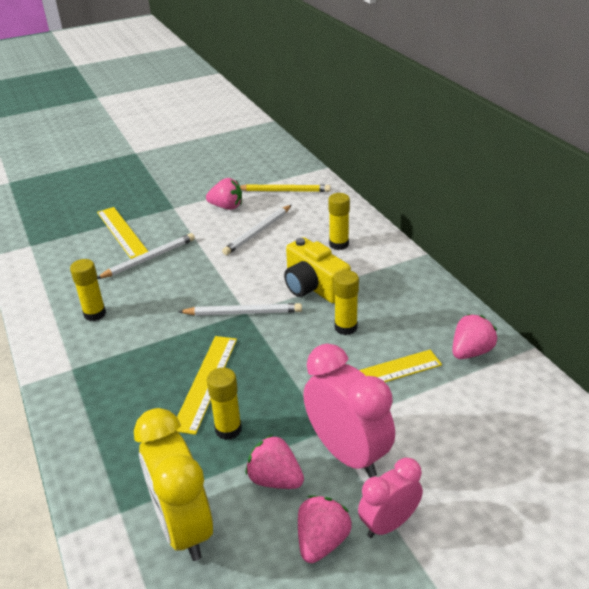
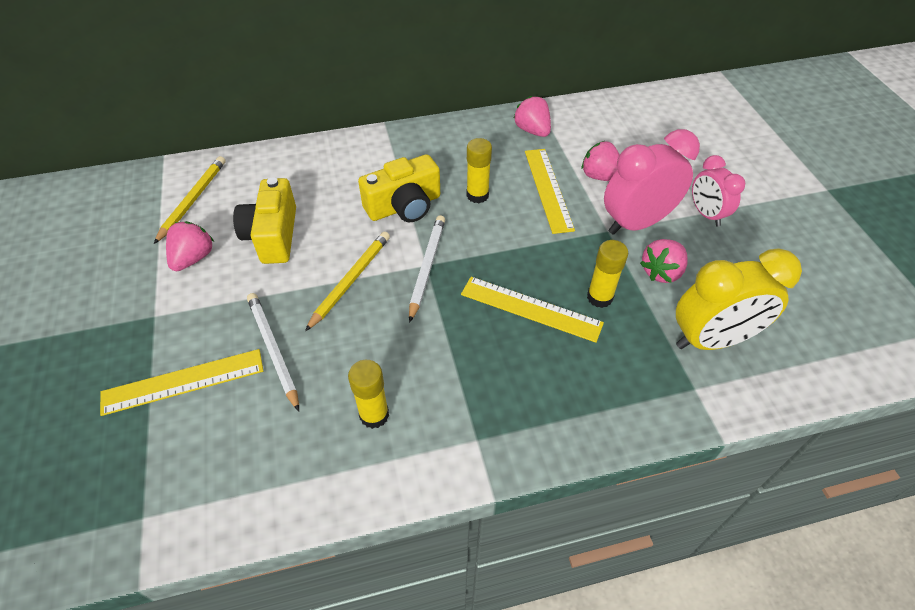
camera: 80 degrees left, 15 degrees up
(219, 277) = (351, 280): none -> yellow pencil
(258, 232) = (273, 235): white pencil -> yellow camera
(322, 541) = (723, 253): pink strawberry -> pink strawberry (600, 177)
(339, 244) = (337, 175): yellow glue stick -> none

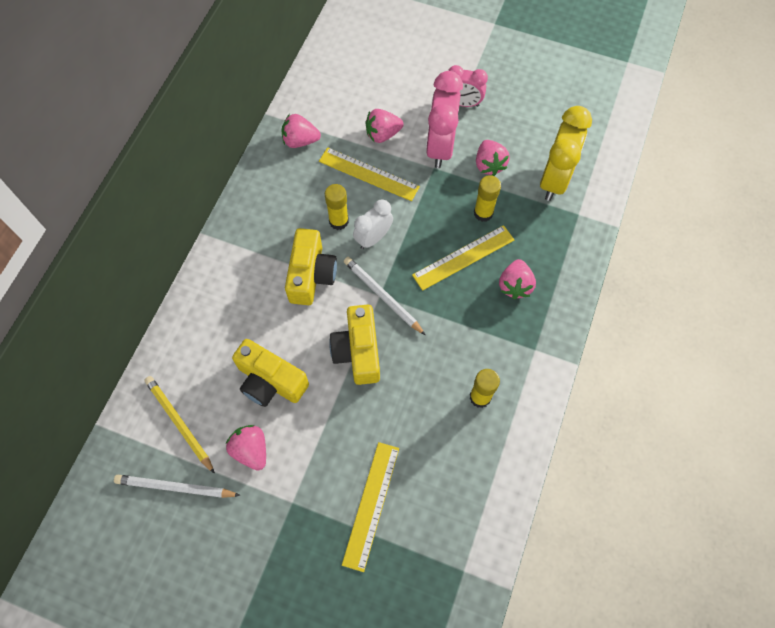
camera: 55 degrees left, 15 degrees up
(273, 350) = (385, 433): white pencil -> white pencil (175, 487)
(351, 280) = (358, 351): yellow pencil -> yellow camera
(483, 228) = (373, 238): none -> white clock
(540, 374) = (515, 285): none -> pink strawberry

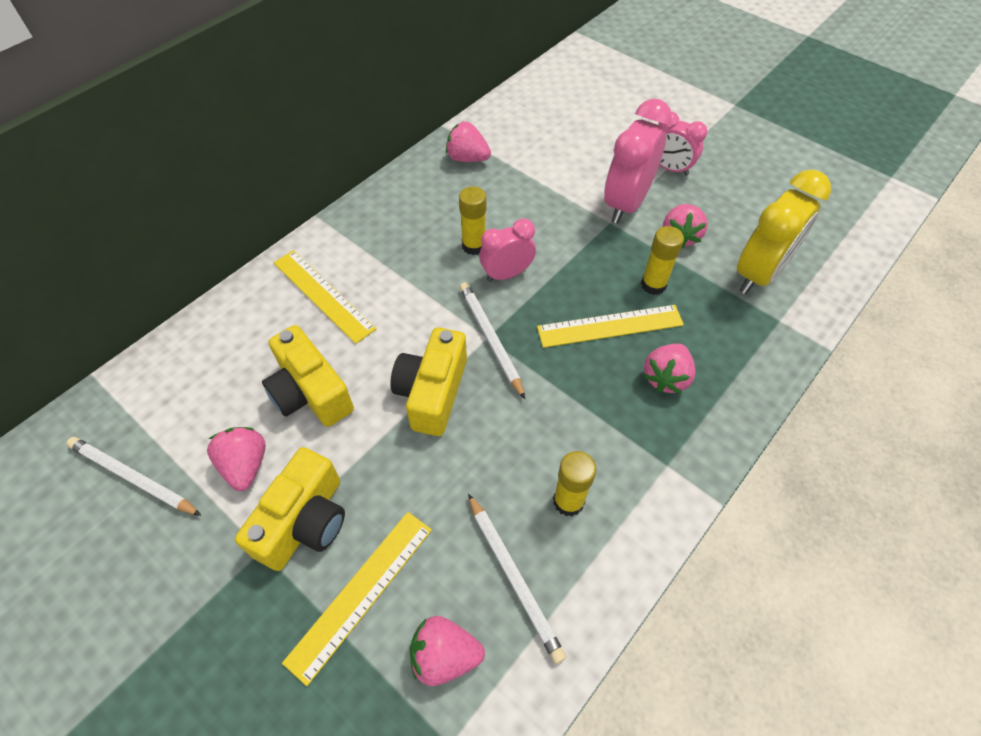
camera: 20 degrees right, 10 degrees down
(179, 423) = (181, 404): yellow pencil -> none
(311, 275) = (416, 291): yellow camera -> yellow camera (305, 521)
(368, 174) = (530, 209): yellow ruler -> yellow ruler (323, 295)
(373, 238) = (506, 274): white clock -> pink clock
(382, 134) = (563, 175): pink strawberry -> pink strawberry (445, 655)
(463, 459) = (513, 577): none -> white pencil

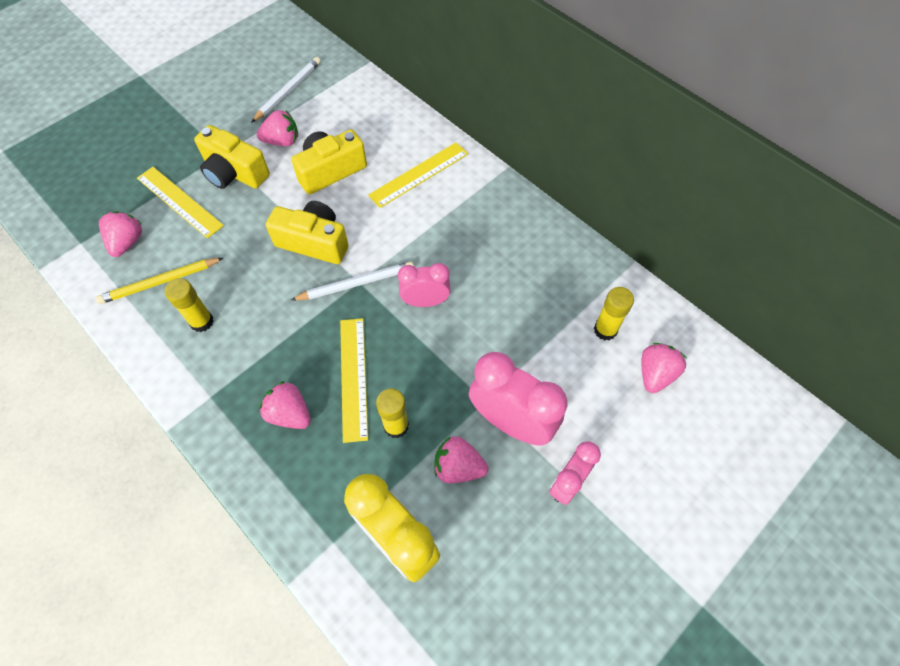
camera: 95 degrees right, 5 degrees up
(467, 158) = (583, 280): pink strawberry -> pink strawberry (655, 374)
(474, 246) = (462, 278): yellow glue stick -> yellow glue stick (605, 330)
(506, 274) = (425, 301): pink clock -> pink clock turned 75 degrees counterclockwise
(513, 577) = (160, 282): white pencil -> yellow pencil

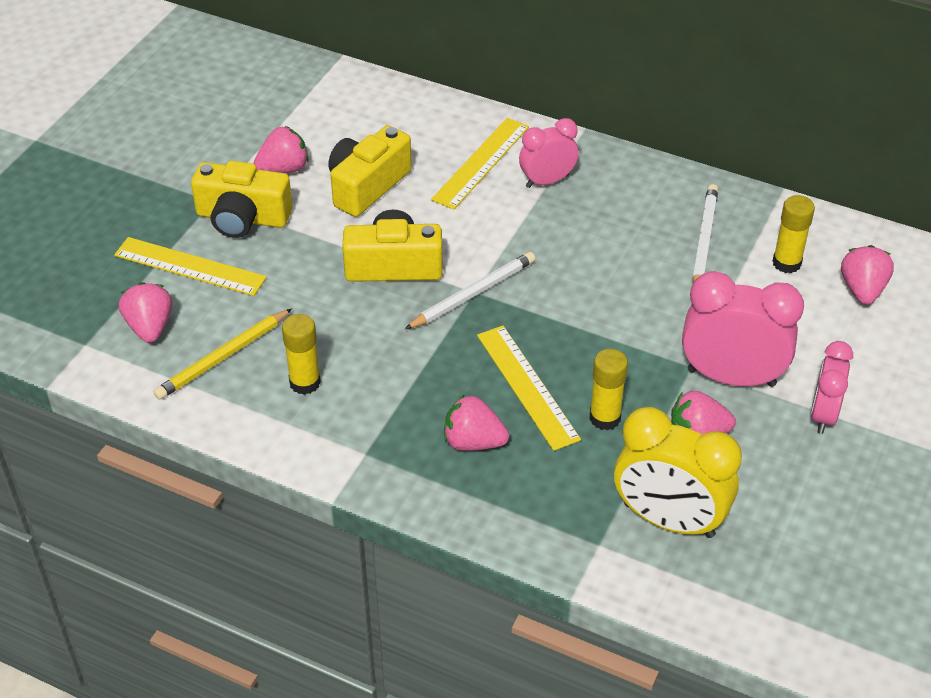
camera: 20 degrees left, 15 degrees down
(288, 91) = (255, 112): white pencil -> white pencil (704, 240)
(425, 301) = (566, 290): pink clock -> pink clock (547, 181)

